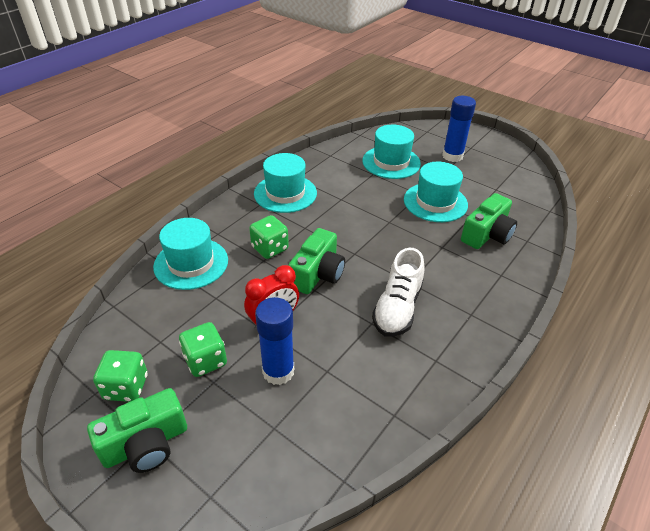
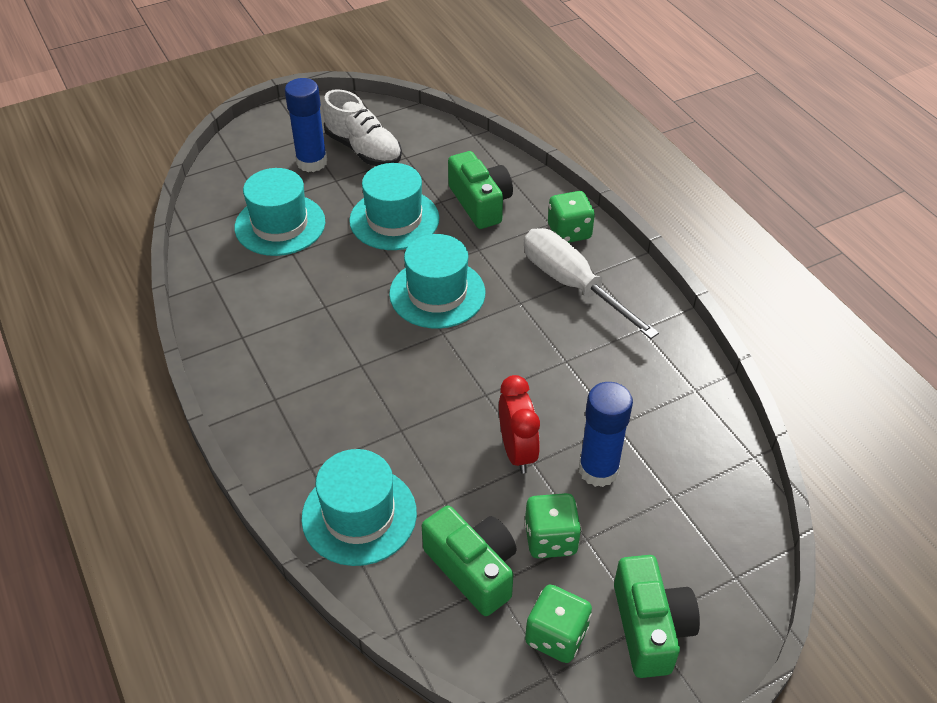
camera: 65 degrees left, 5 degrees up
(270, 248) = (381, 416): green dice -> green dice (569, 232)
(285, 193) = (269, 362): turquoise hat -> turquoise hat (437, 293)
(317, 274) = (459, 381): green camera -> green camera (473, 568)
(397, 308) = (554, 329): white shoe -> white shoe (363, 150)
(449, 305) = (572, 284): none -> white screwdriver

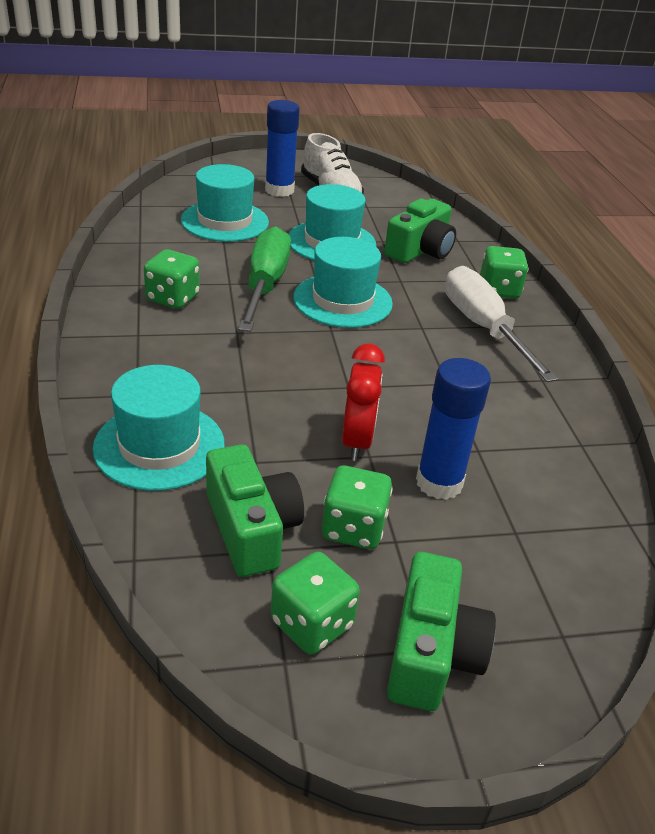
camera: 15 degrees right, 10 degrees down
(283, 344) = (173, 298): none -> green dice
(359, 298) = (265, 285): none -> green screwdriver
(480, 203) = (420, 250): green camera -> green camera turned 45 degrees clockwise

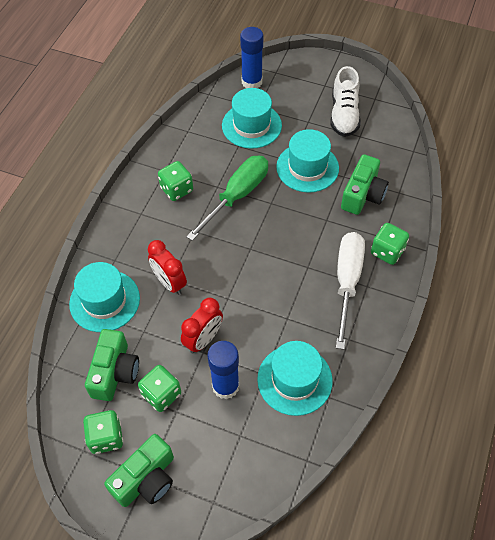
camera: 35 degrees right, 20 degrees up
(248, 394) = (169, 282): none -> red clock
(279, 190) = (309, 102): blue glue stick -> blue glue stick (252, 82)
(342, 301) = (275, 226): turquoise hat -> turquoise hat (294, 380)
(420, 250) = (363, 194): green camera -> green camera turned 45 degrees counterclockwise

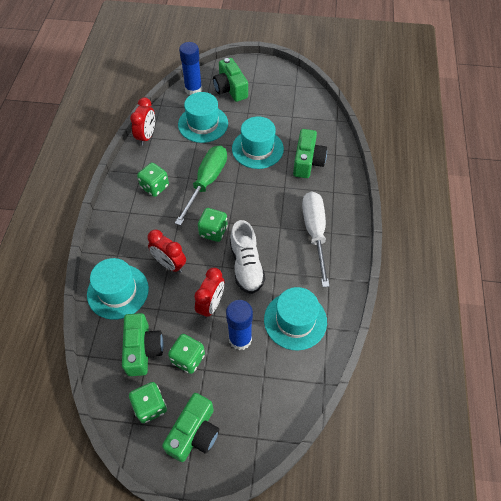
camera: 15 degrees left, 0 degrees up
(183, 128) = (146, 136): none -> red clock
(295, 89) = (230, 89): none -> green camera
(344, 115) = (275, 102): white shoe -> white shoe (246, 265)
(387, 251) = (339, 202): green dice -> green dice (213, 231)

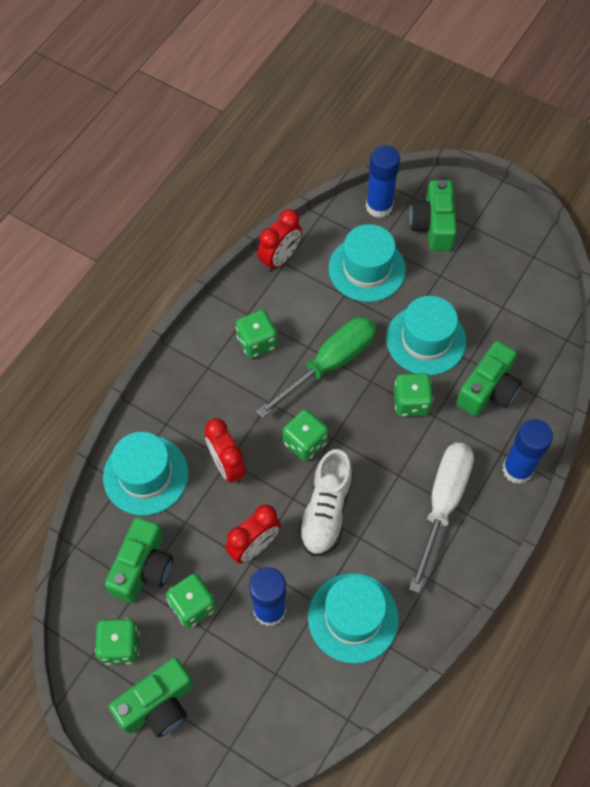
camera: 25 degrees right, 5 degrees up
(266, 185) = (411, 402): none -> green dice
(347, 197) = (517, 469): none -> blue glue stick

